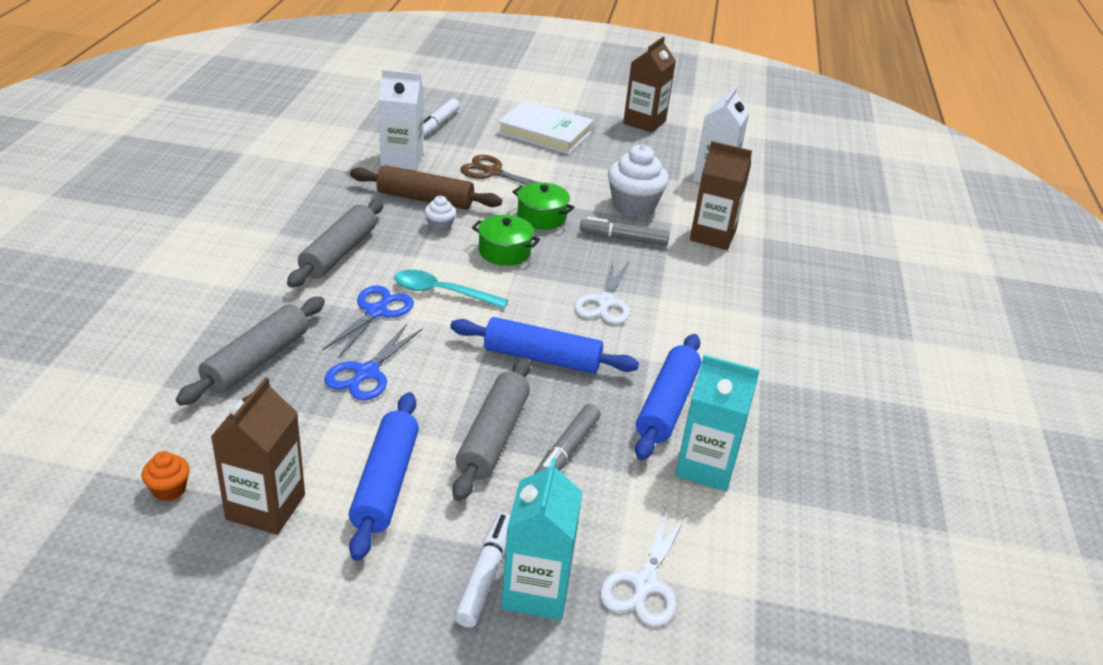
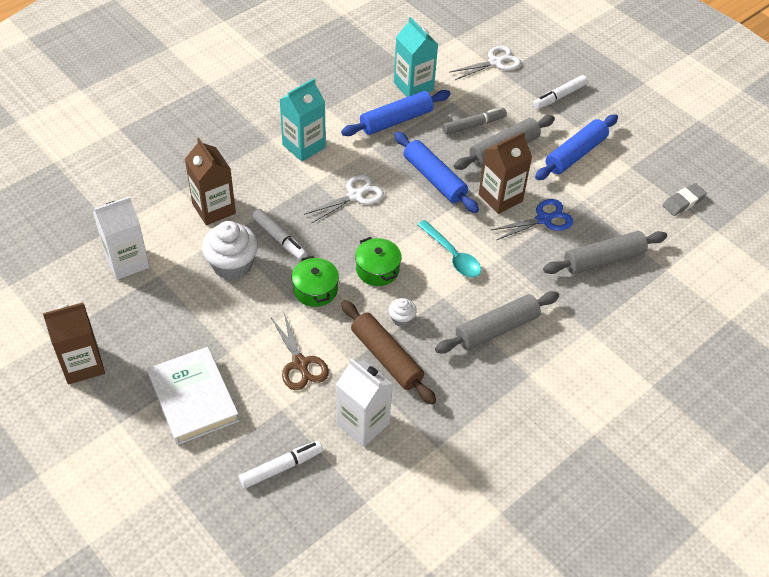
camera: 140 degrees left, 15 degrees up
(169, 489) = (683, 202): orange cupcake -> grey eraser
(265, 507) = (640, 171): brown carton -> brown carton (500, 198)
(376, 312) = (507, 261): blue scissors -> none
(536, 590) = (542, 81): turquoise carton -> turquoise carton (304, 146)
(623, 238) = (280, 238): grey marker -> white marker

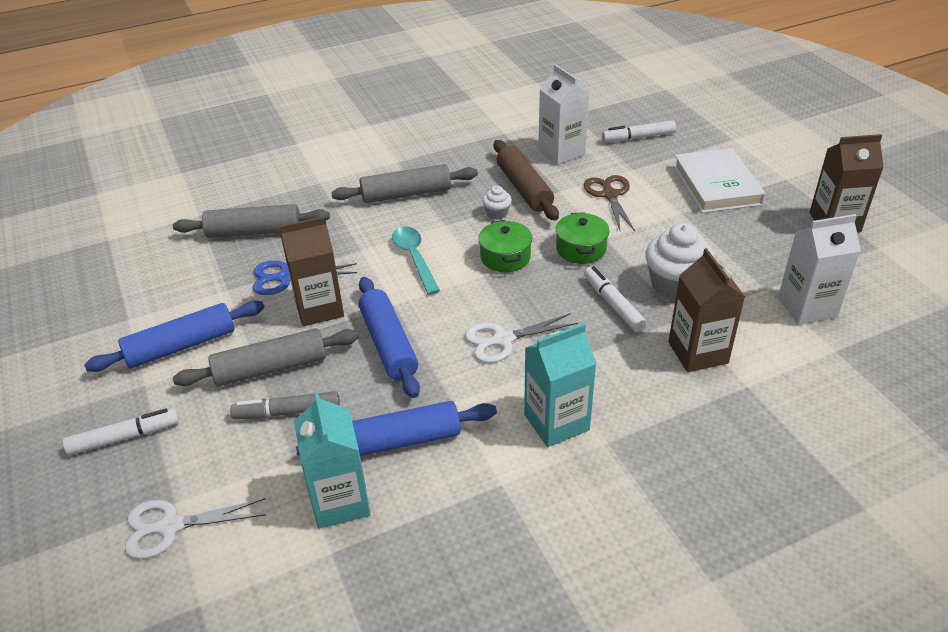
camera: 160 degrees left, 10 degrees down
(683, 202) = (110, 271): grey eraser -> none

